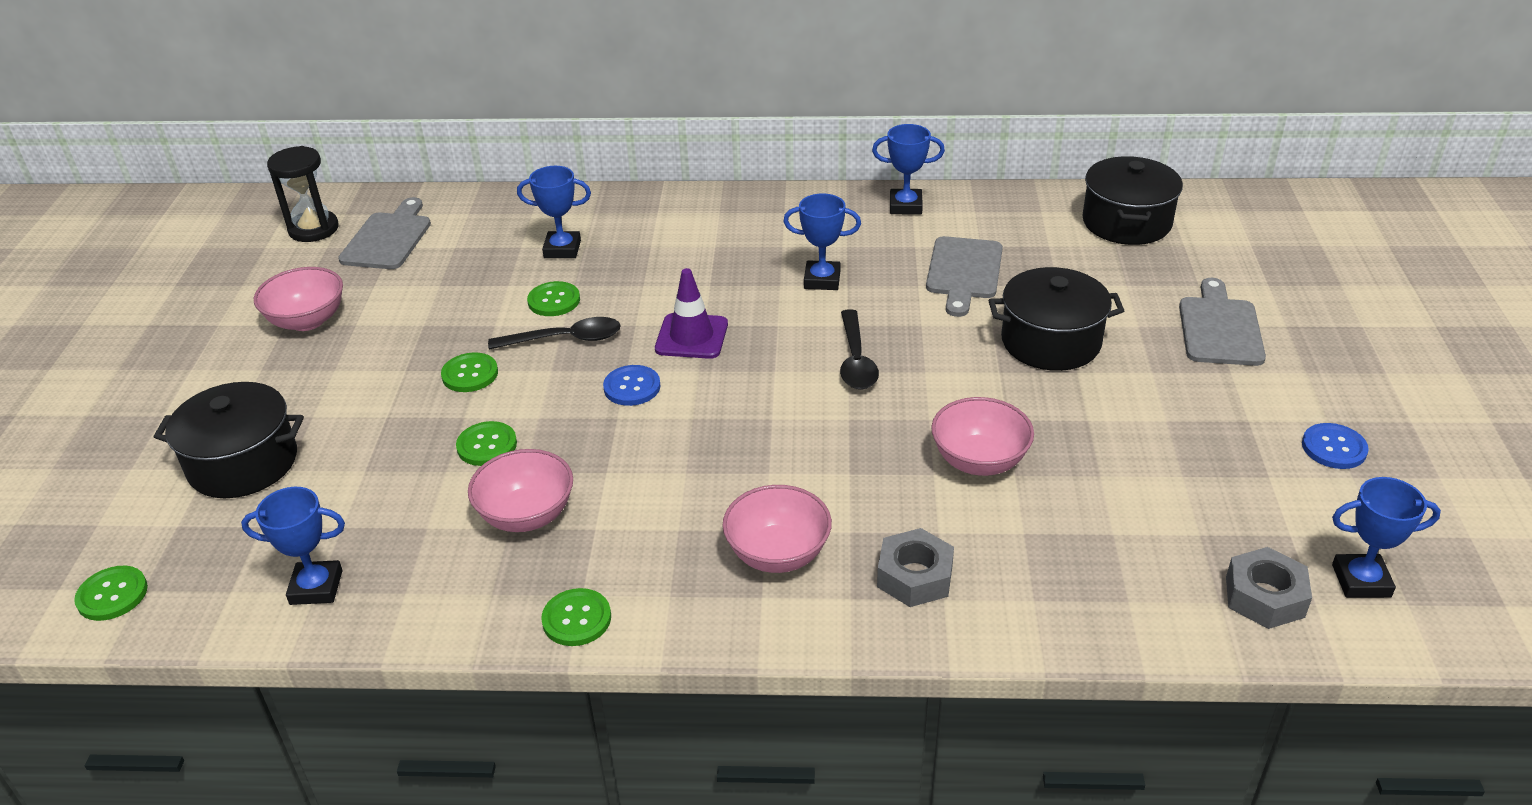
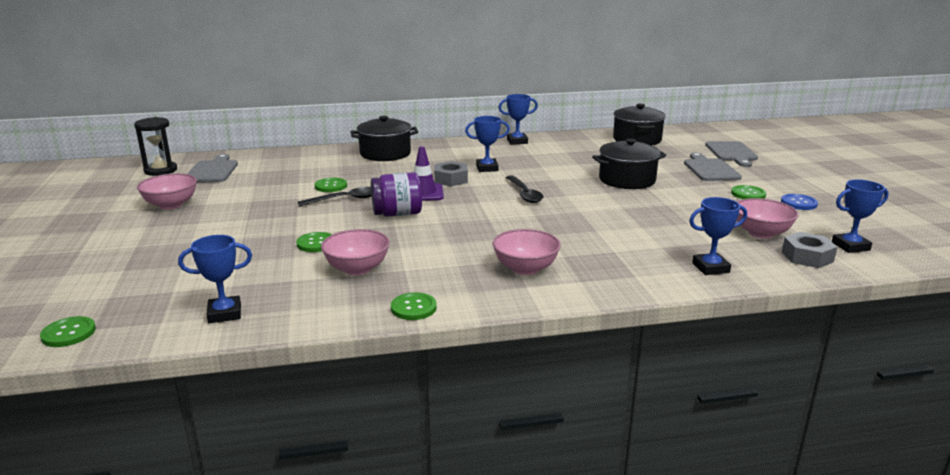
camera: 15 degrees left, 15 degrees down
(243, 463) = (148, 265): black pot -> black pot (385, 154)
(470, 374) = (291, 217): green button -> green button (748, 194)
(562, 249) = (326, 168): blue trophy -> blue trophy (710, 268)
(632, 387) = (397, 214): blue button -> purple jar
(914, 576) = (612, 269): grey nut -> grey nut (451, 179)
(963, 272) = (563, 160): grey cutting board -> grey cutting board (731, 153)
(979, 461) = (618, 223): pink bowl -> pink bowl (761, 233)

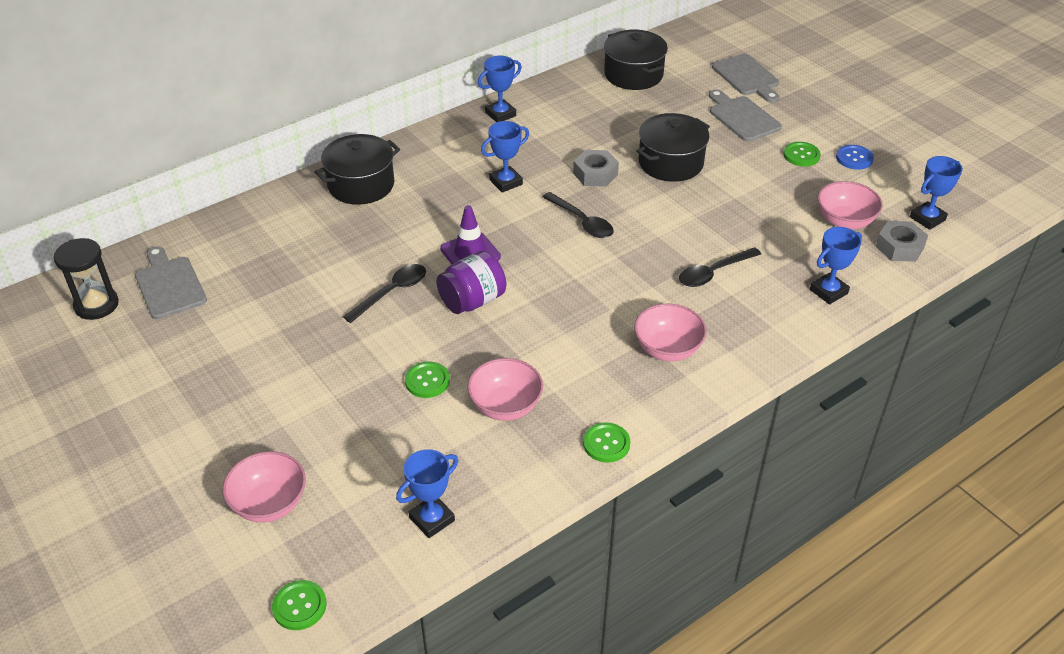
camera: 25 degrees left, 20 degrees up
(171, 205) = (187, 369): pink bowl -> pink bowl (269, 504)
(331, 186) = (351, 272): green button -> none
(451, 179) = (481, 217): grey nut -> grey nut (595, 174)
(609, 237) = (713, 273): none -> black spoon

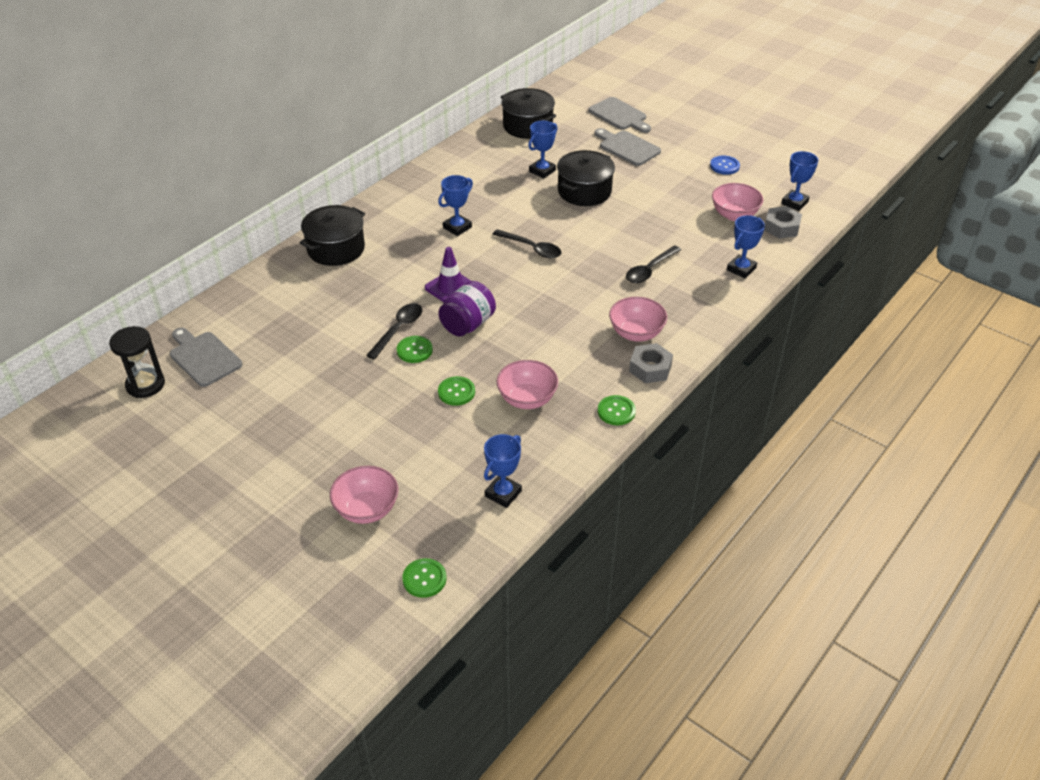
camera: 15 degrees left, 0 degrees up
(500, 114) = (430, 174): blue trophy -> blue trophy (542, 171)
(595, 174) = (527, 209): grey nut -> grey nut (650, 368)
(801, 155) = (683, 170): green button -> green button (414, 350)

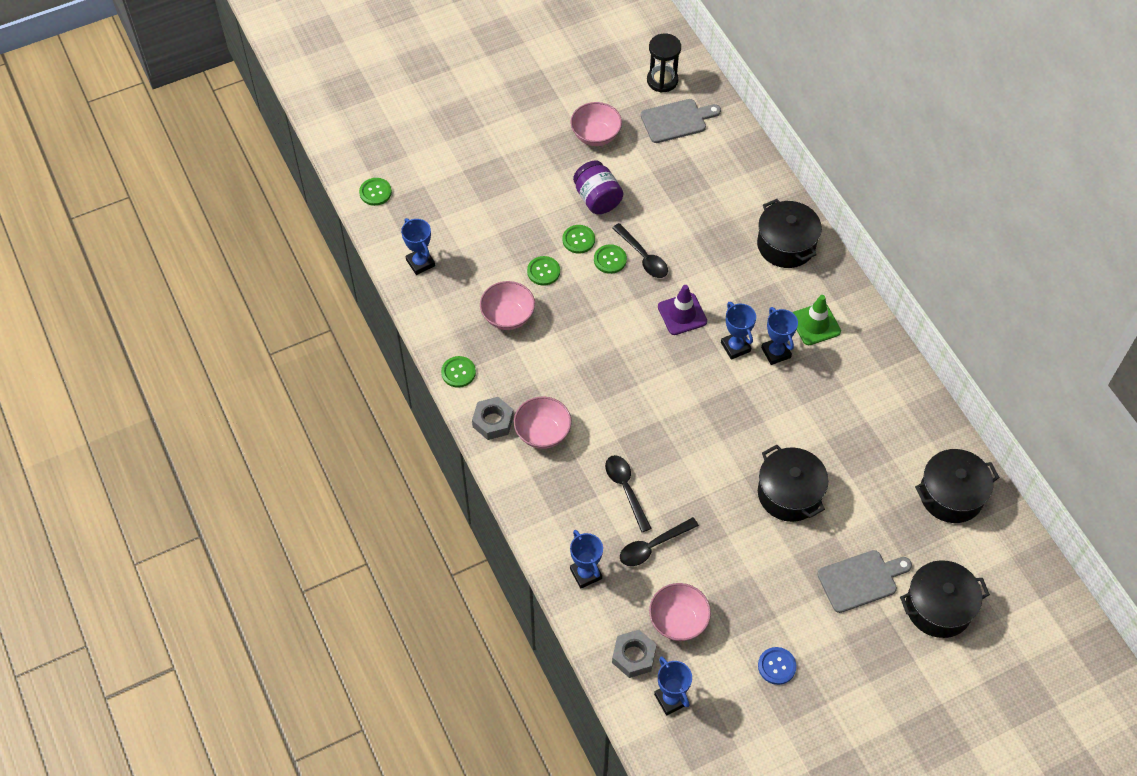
camera: 115 degrees right, 15 degrees up
(367, 509) = (455, 179): pink bowl -> pink bowl (595, 135)
(401, 380) = (578, 240): none -> green button
(414, 214) = (815, 324): none -> green traffic cone
(467, 324) = (623, 309): purple jar -> purple jar (597, 199)
(531, 248) = (710, 402): black spoon -> black spoon (653, 546)
(542, 171) = (847, 470): blue trophy -> blue trophy (735, 347)
(619, 115) = (938, 607): grey cutting board -> black pot

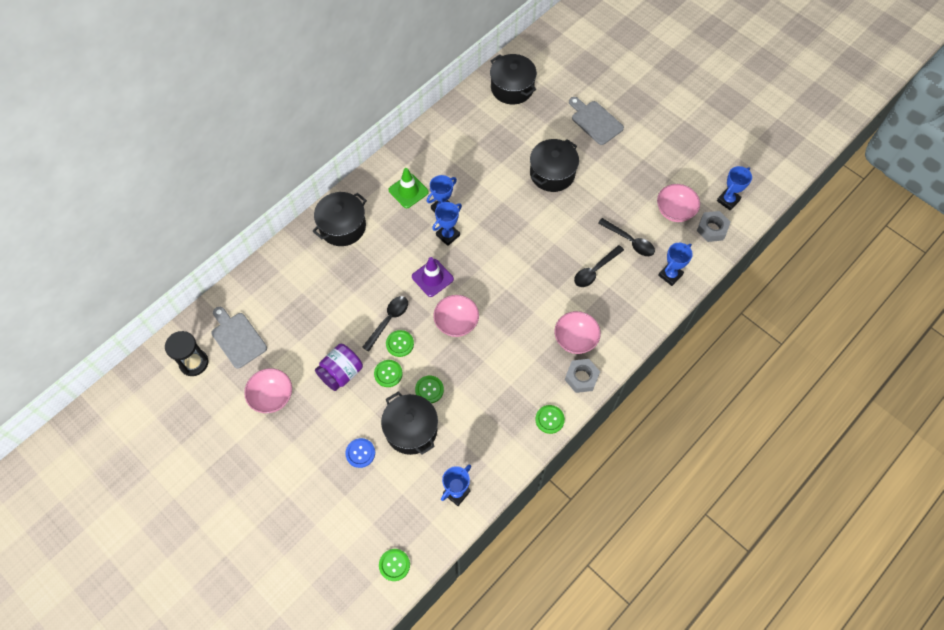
camera: 110 degrees left, 5 degrees up
(508, 316) = (482, 401): pink bowl -> pink bowl (456, 323)
(776, 666) = (675, 151): blue button -> blue button (360, 453)
(938, 607) = (593, 79): black pot -> black pot (411, 429)

